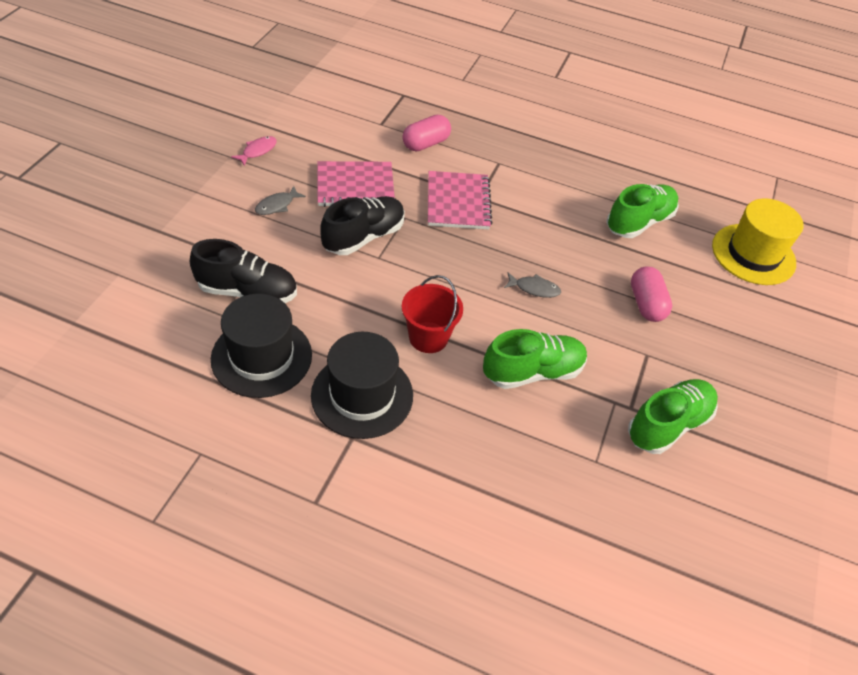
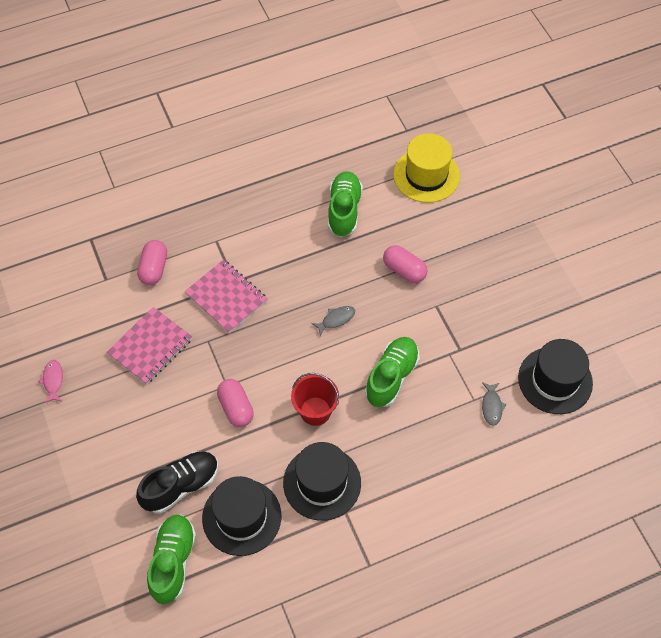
camera: 40 degrees left, 10 degrees up
(277, 205) = (120, 409): grey fish -> grey fish (491, 406)
(363, 237) = (201, 379): black shoe -> none
(365, 278) = (236, 408): none -> pink capsule
(668, 425) = (486, 341): green shoe -> green shoe (173, 562)
(710, 523) = (555, 380): none -> black hat

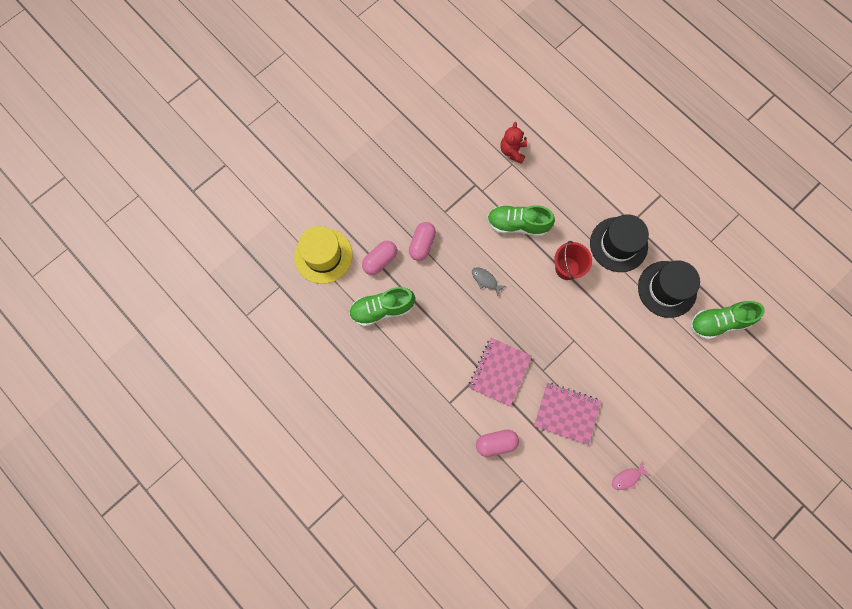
camera: 110 degrees left, 15 degrees up
(181, 486) = (664, 340): black shoe -> none
(236, 408) = (589, 326): pink capsule -> pink capsule (380, 260)
(491, 406) = (512, 151): grey fish -> red teddy bear
(555, 380) = (475, 115): black hat -> none

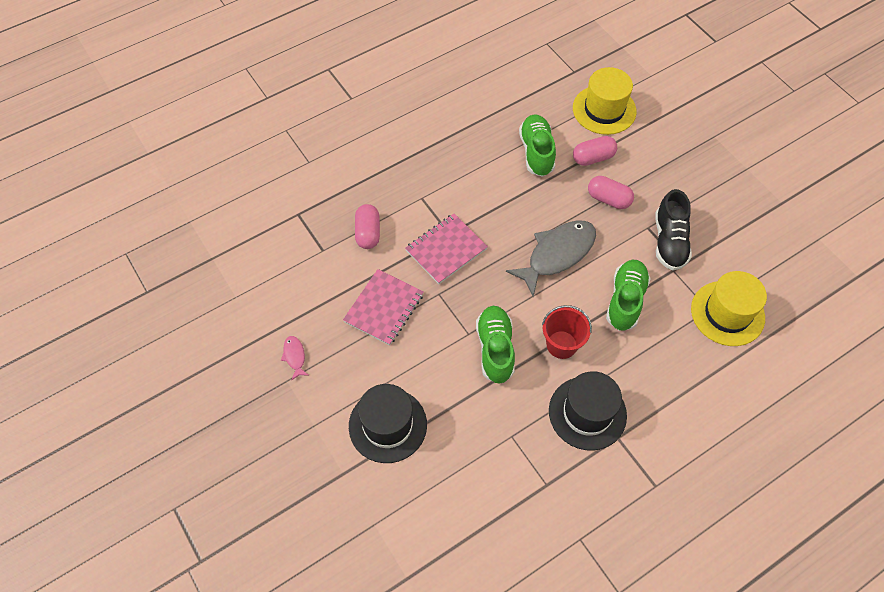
camera: 100 degrees right, 15 degrees down
(380, 260) = (593, 158): pink capsule -> pink capsule turned 75 degrees counterclockwise
(455, 194) = (669, 241): none -> black shoe
(485, 280) = (557, 254): grey fish -> grey fish, size x2.31
(499, 372) = (446, 250): pink notebook -> pink notebook turned 75 degrees counterclockwise
(512, 151) = (727, 313): red teddy bear -> yellow hat
(667, 289) = (518, 460): black hat -> black hat (387, 425)
(718, 322) = (461, 517): green shoe -> green shoe (495, 349)

